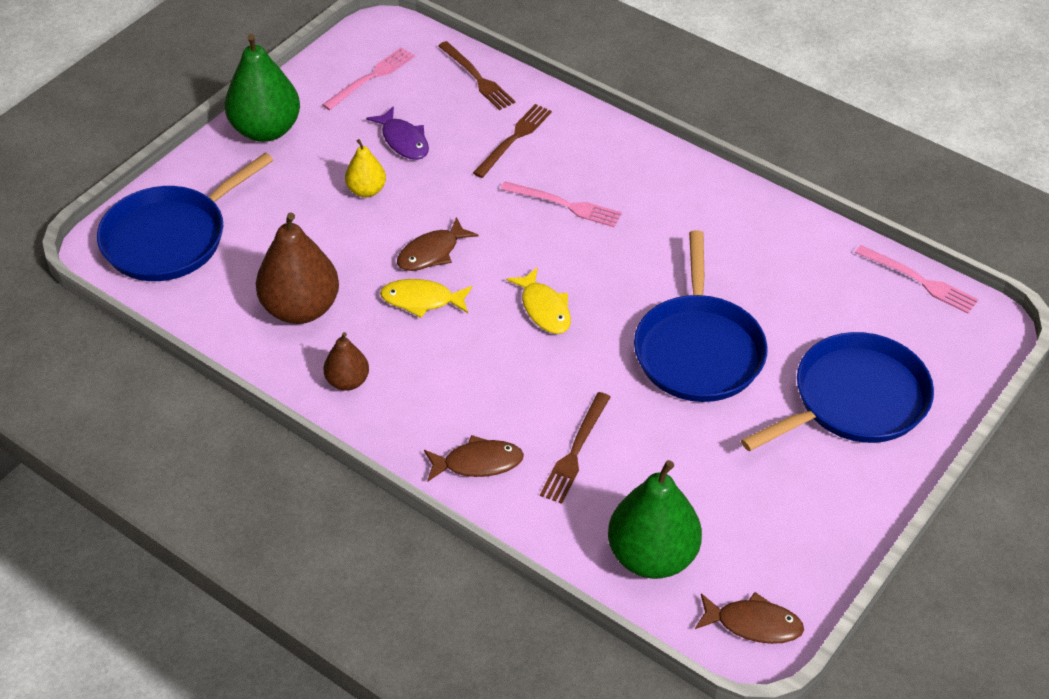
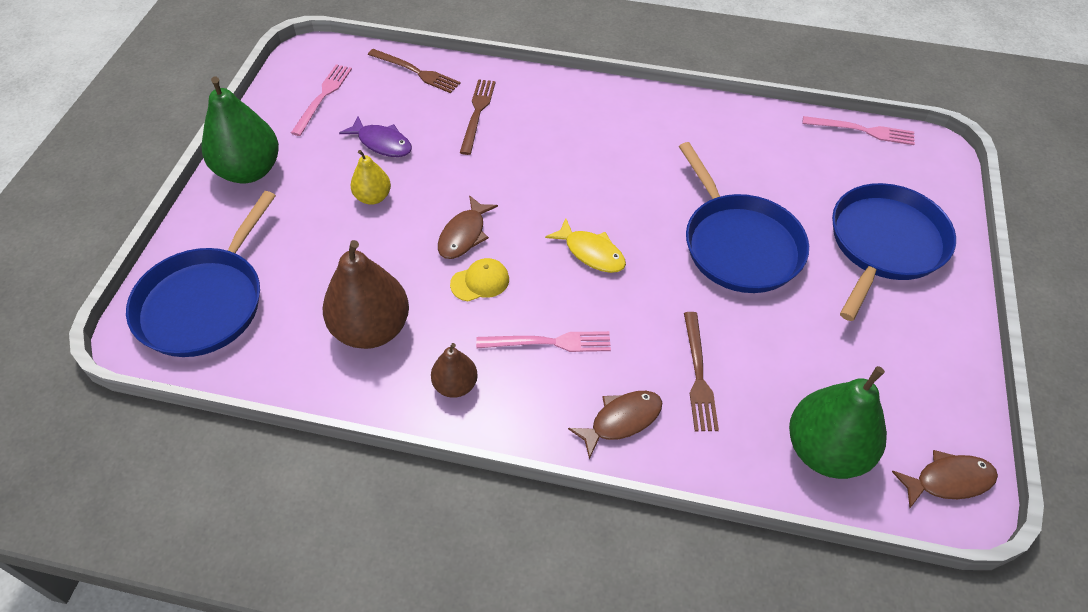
camera: 25 degrees left, 5 degrees up
(422, 300) = (480, 282): yellow fish -> yellow cap
(564, 205) = (553, 156): pink fork -> pink fork (549, 342)

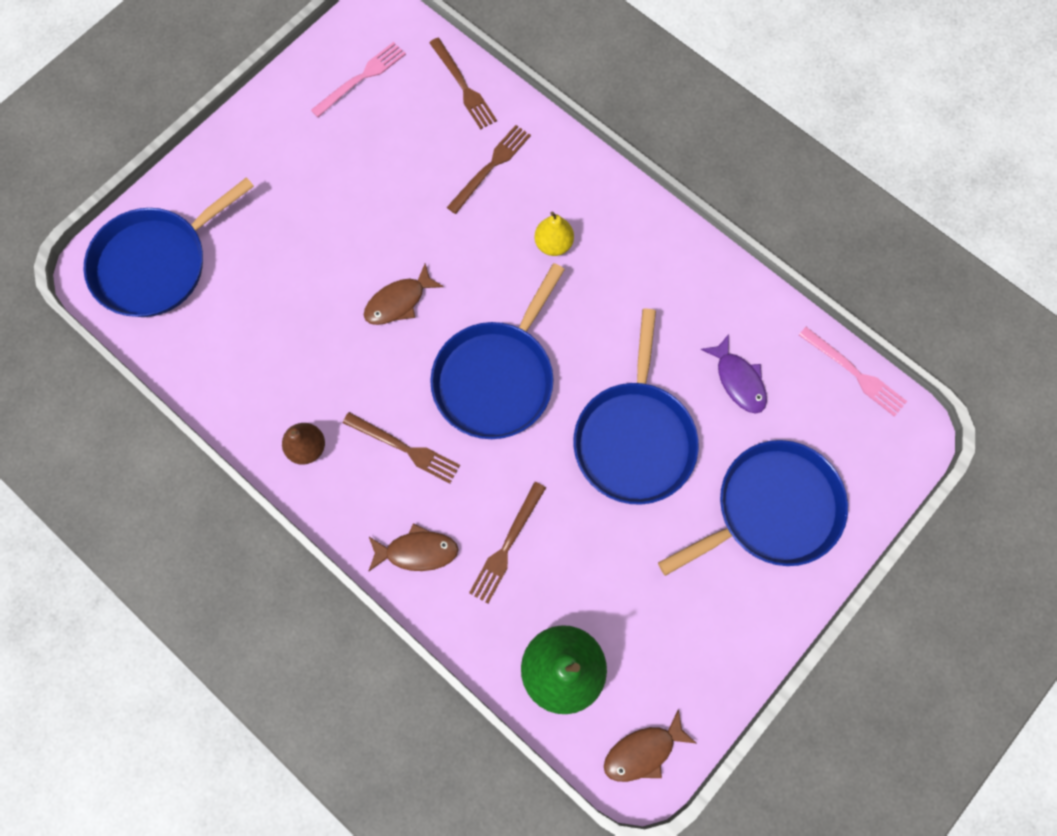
camera: 30 degrees right, 20 degrees up
(249, 171) = (255, 137): green pear -> none
(371, 329) = (271, 359): brown pear -> none
(373, 197) = (344, 220): yellow pear -> yellow pear (553, 244)
(382, 143) = (385, 161): purple fish -> purple fish (738, 380)
(480, 282) = (384, 358): yellow cap -> none
(549, 342) = (405, 448): pink fork -> brown fork
(591, 252) = (496, 377): yellow fish -> blue pan
(948, 480) = (643, 751): brown fish -> brown fish turned 135 degrees clockwise

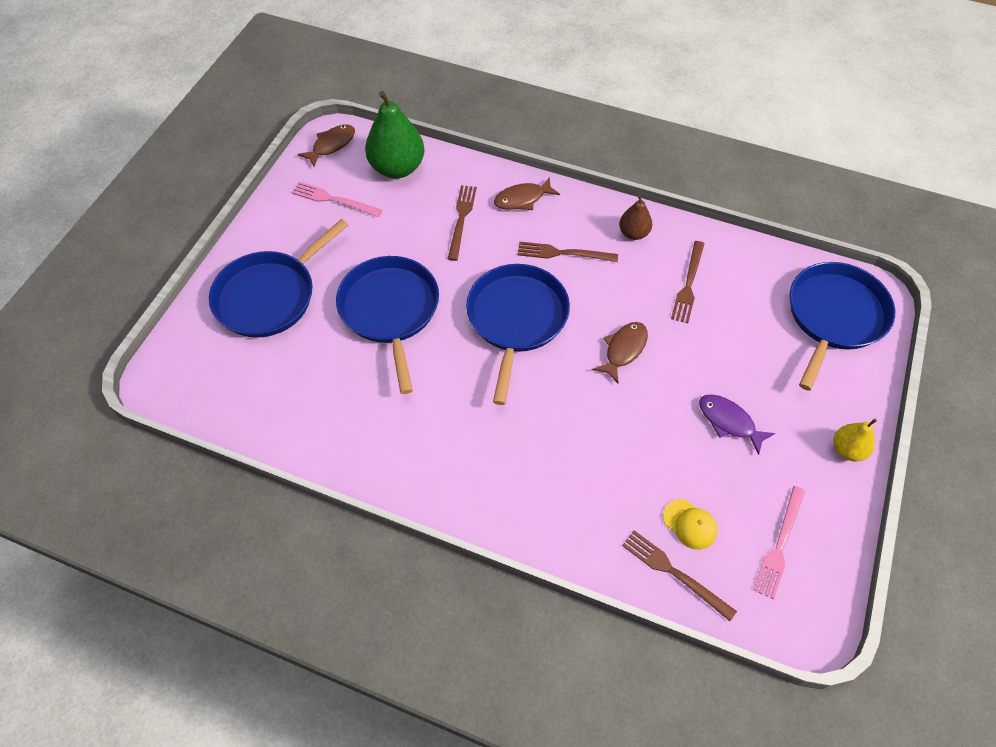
camera: 160 degrees right, 15 degrees down
(428, 118) = (690, 524): none -> yellow cap
(491, 167) = (604, 494): brown fork -> brown fork (688, 284)
(553, 244) = (514, 440): yellow pear -> yellow pear (847, 450)
(738, 380) = (315, 378): purple fish -> purple fish (729, 422)
(854, 373) = (212, 415): pink fork -> pink fork (333, 200)

